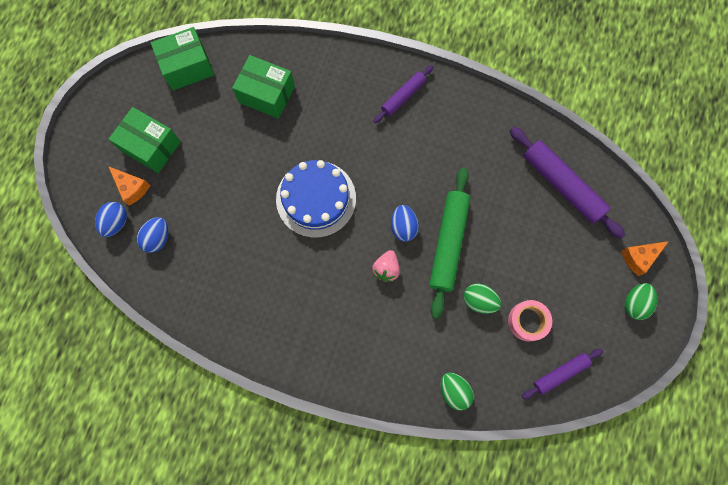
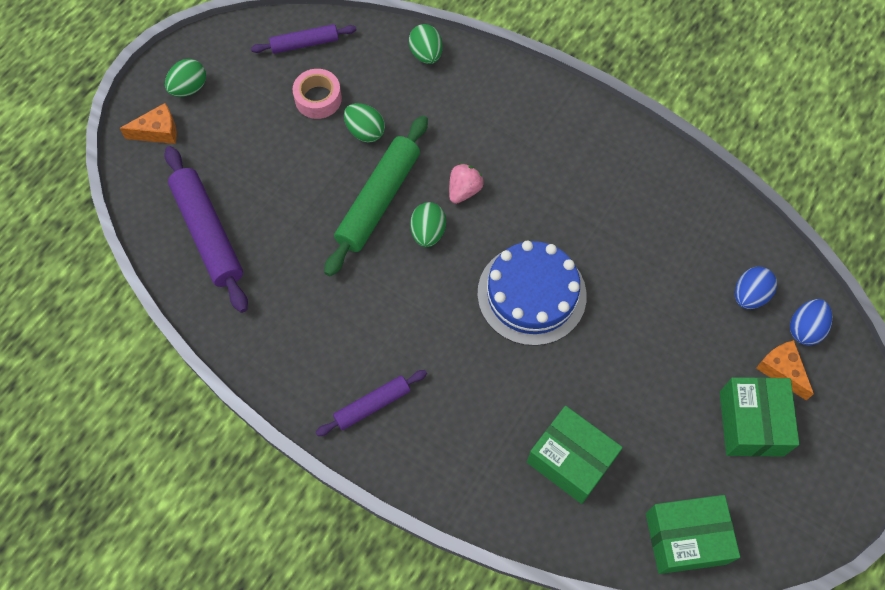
camera: 165 degrees left, 10 degrees down
(151, 146) = (751, 423): green box -> green box turned 45 degrees clockwise
(403, 227) = (428, 232): blue egg -> green egg

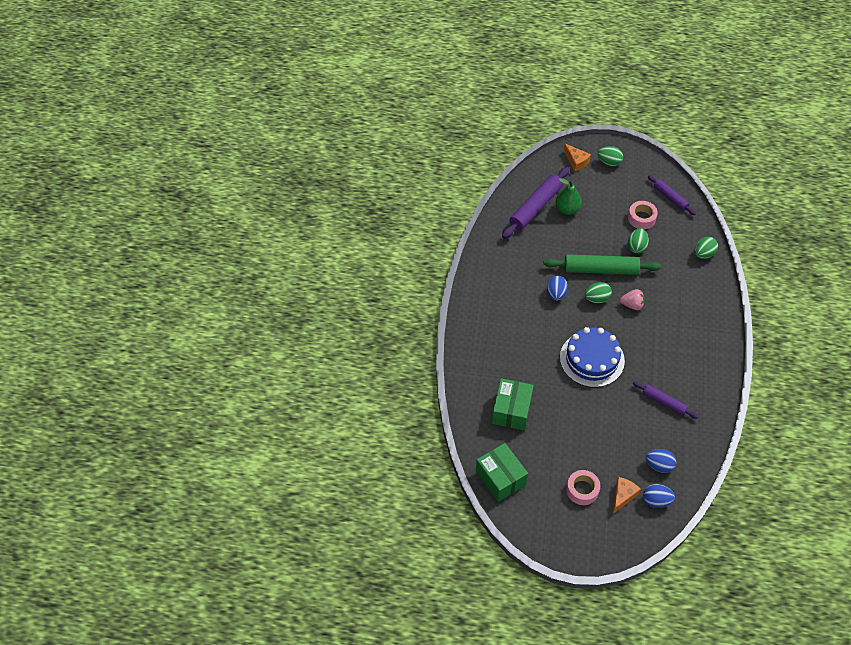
camera: 65 degrees right, 10 degrees down
(240, 190) = (567, 209): none -> green pear
(372, 405) = (489, 313): purple rolling pin -> purple rolling pin (664, 402)
(388, 286) = (556, 294): none -> blue egg
(751, 423) = (582, 490): green box -> pink tape

